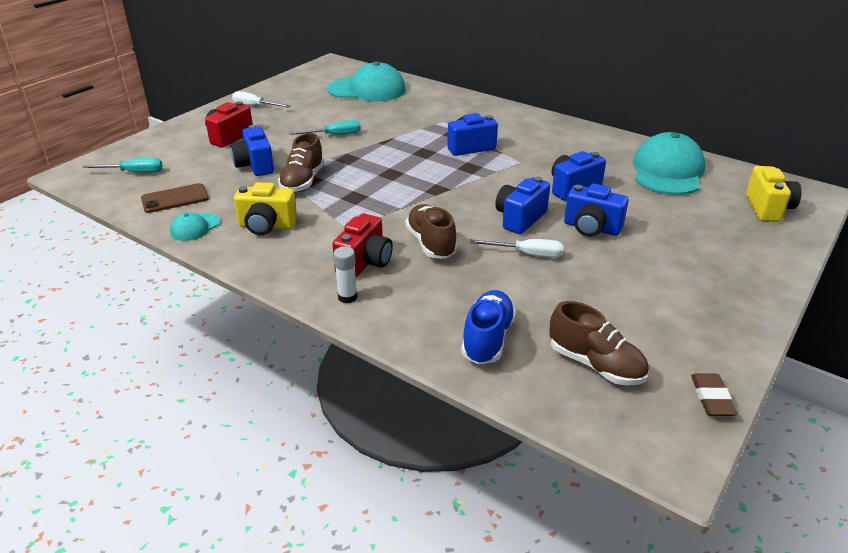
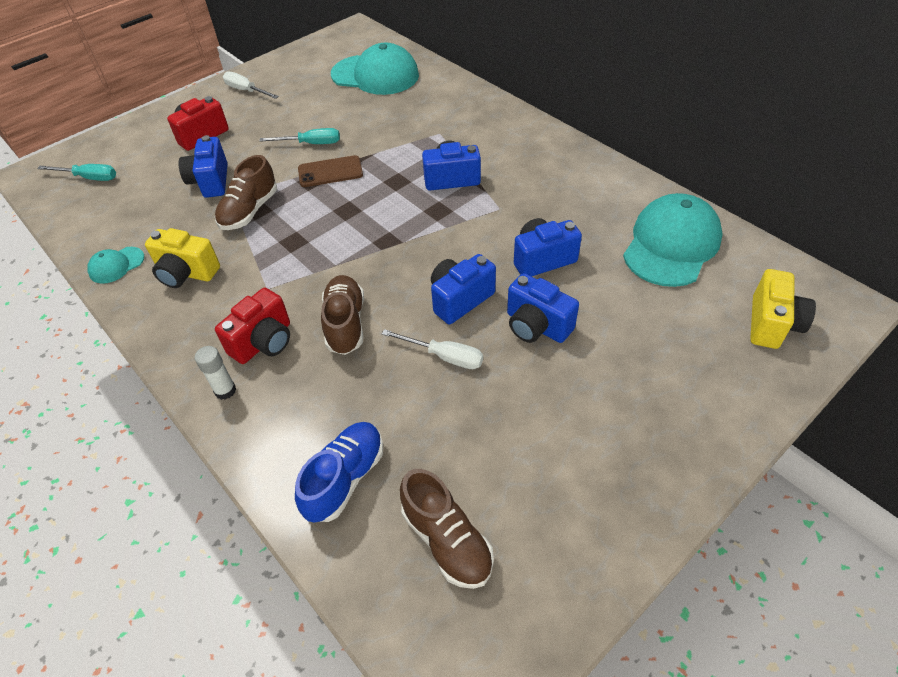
camera: 15 degrees right, 15 degrees up
(175, 199) = (113, 221): brown phone -> brown phone (330, 172)
(711, 398) = (558, 619): brown eraser -> none

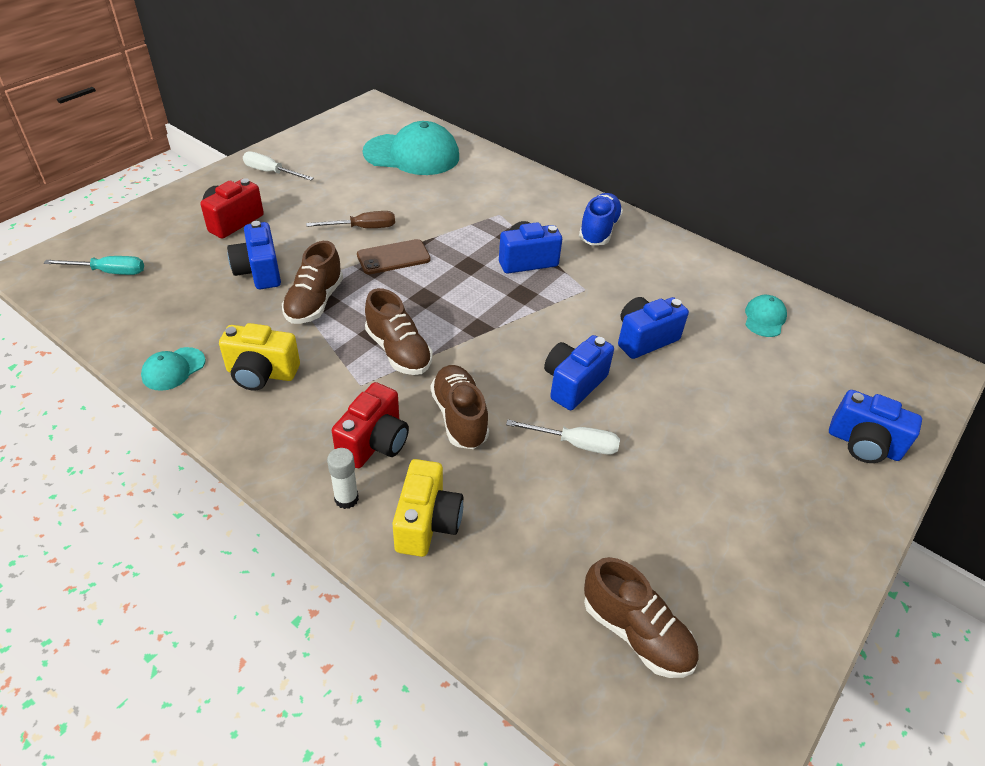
camera: 15 degrees left, 5 degrees down
(309, 259) = (398, 351): none -> brown shoe
(311, 144) = (363, 228): turquoise screwdriver -> brown screwdriver
(345, 478) = (509, 580): blue shoe -> blue shoe (598, 230)
(536, 326) = (659, 406): blue camera -> blue camera (863, 444)
(671, 244) = (764, 318): turquoise cap -> turquoise cap, size x0.47
(772, 324) = (879, 389): yellow camera -> yellow camera (427, 523)

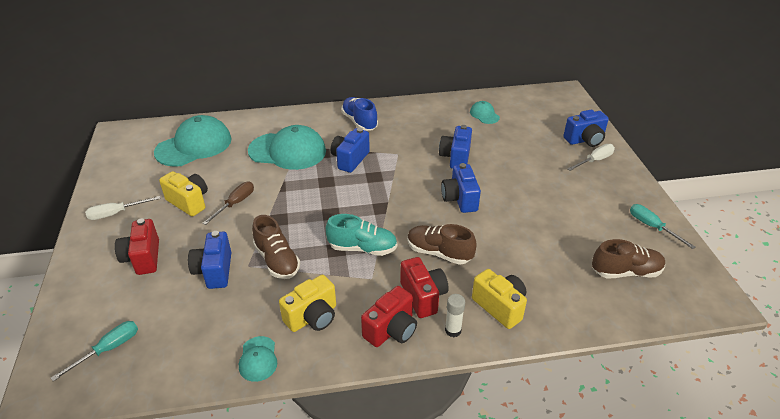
camera: 45 degrees left, 5 degrees down
(259, 272) = (214, 271): blue camera -> blue camera turned 60 degrees clockwise
(299, 445) = (391, 330): none -> red camera
(332, 200) = (189, 202): none -> yellow camera
(393, 257) = (280, 206): brown phone -> none
(398, 351) = (362, 248): brown shoe -> turquoise shoe
(481, 212) = (287, 151): none -> turquoise cap
(575, 444) = (499, 223): white screwdriver -> white screwdriver (594, 160)
(774, 621) = (652, 227): none -> turquoise screwdriver

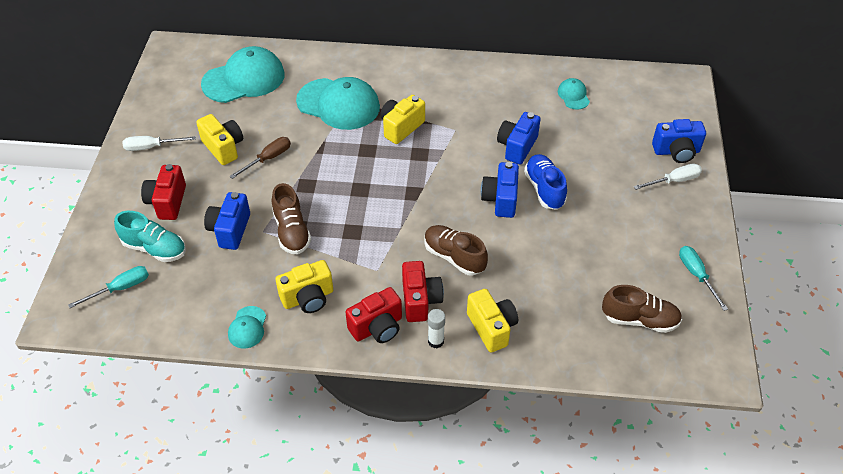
camera: 15 degrees right, 10 degrees up
(350, 159) = (401, 127): blue camera -> yellow camera
(359, 122) = (427, 80): blue shoe -> blue shoe (544, 189)
(362, 248) = (379, 235): turquoise shoe -> turquoise shoe (155, 248)

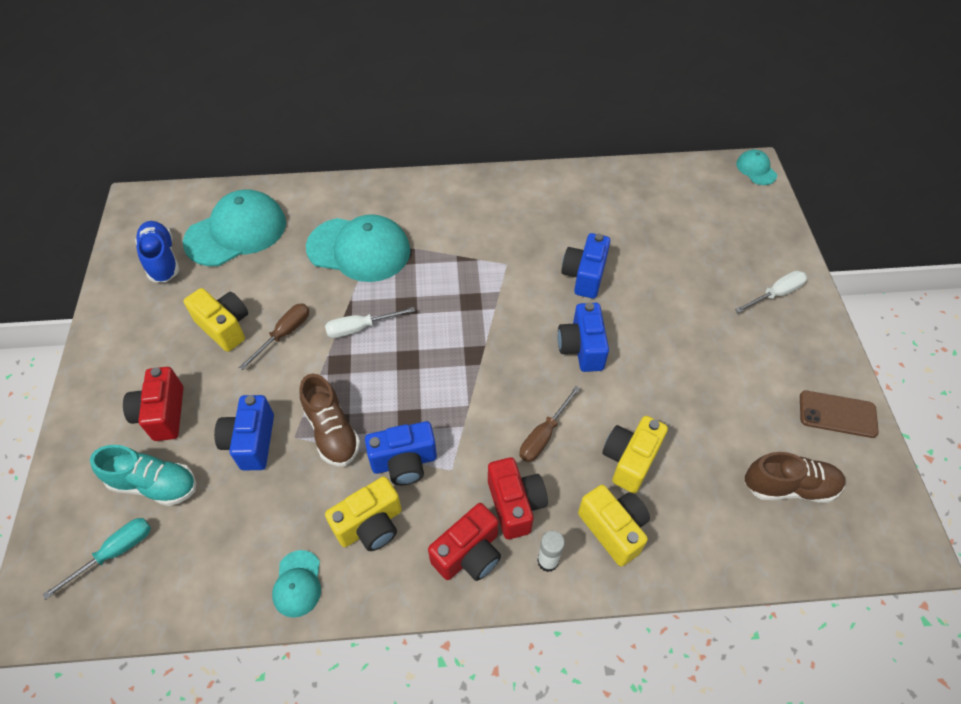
camera: 10 degrees left, 5 degrees up
(151, 147) = (131, 339): white screwdriver -> white screwdriver (360, 328)
(401, 127) = (441, 270): yellow camera -> yellow camera (630, 460)
(454, 257) = (543, 435): brown shoe -> brown screwdriver
(544, 189) = (630, 326): blue shoe -> blue shoe (162, 260)
(573, 95) = (633, 202): turquoise cap -> turquoise cap (756, 169)
(676, 151) = (768, 257): blue camera -> blue camera (404, 462)
(696, 275) = (837, 414): turquoise screwdriver -> brown phone

